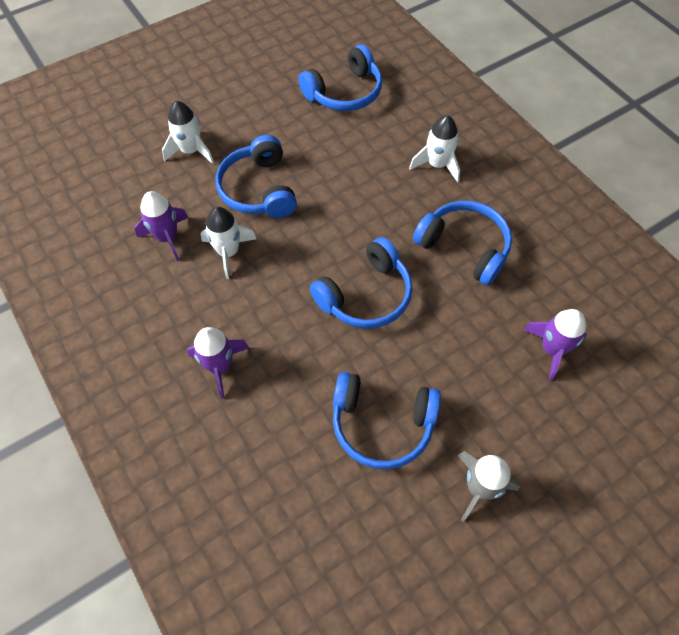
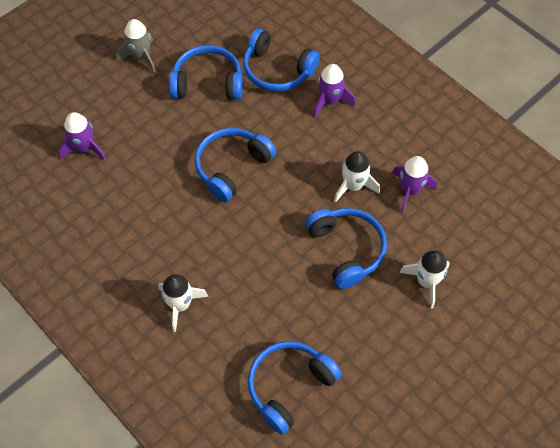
camera: 170 degrees right, 0 degrees up
(464, 247) = (152, 221): blue headphones -> blue headphones (277, 70)

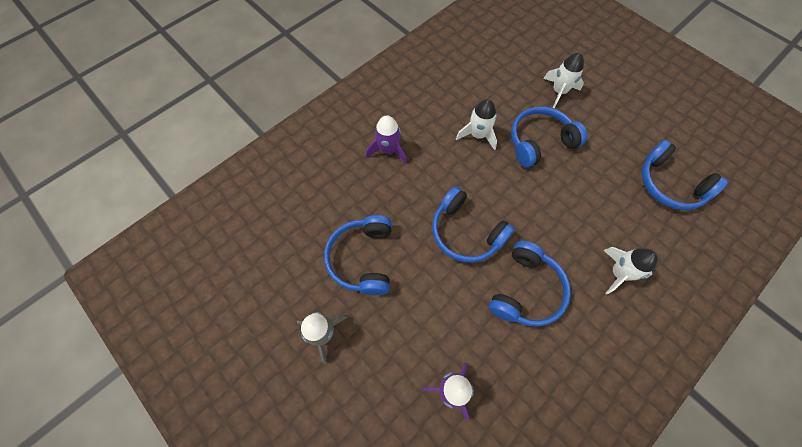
camera: 90 degrees left, 5 degrees up
(277, 70) = (350, 193): blue headphones -> blue headphones (525, 290)
(410, 191) = (479, 97): purple rocket -> none

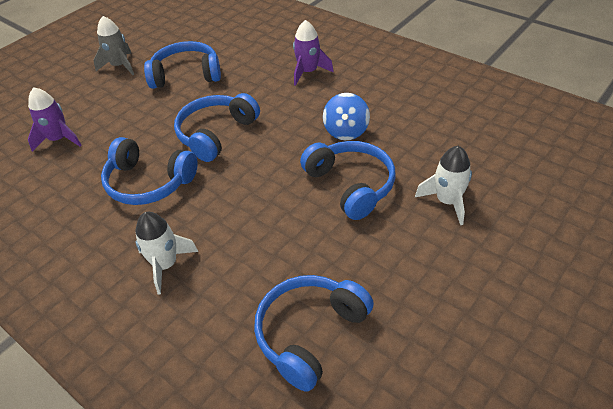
camera: 85 degrees right, 20 degrees down
(477, 135) = (346, 131): white rocket -> blue spinning top

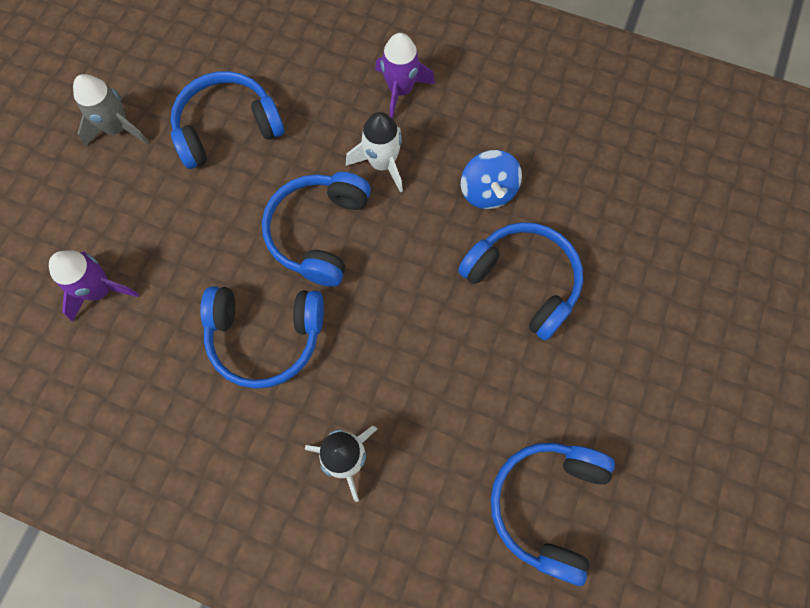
camera: 20 degrees left, 25 degrees up
(447, 201) = (641, 281): white rocket -> white rocket (382, 163)

